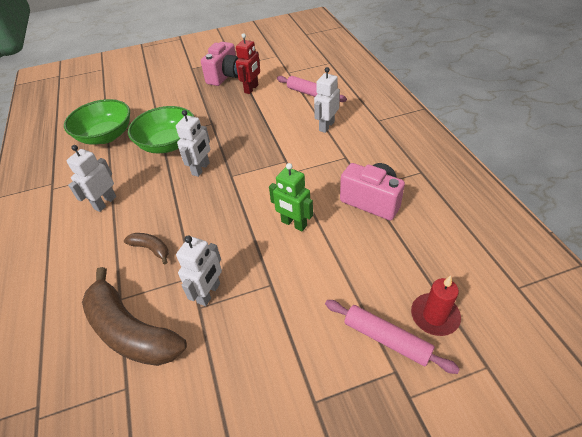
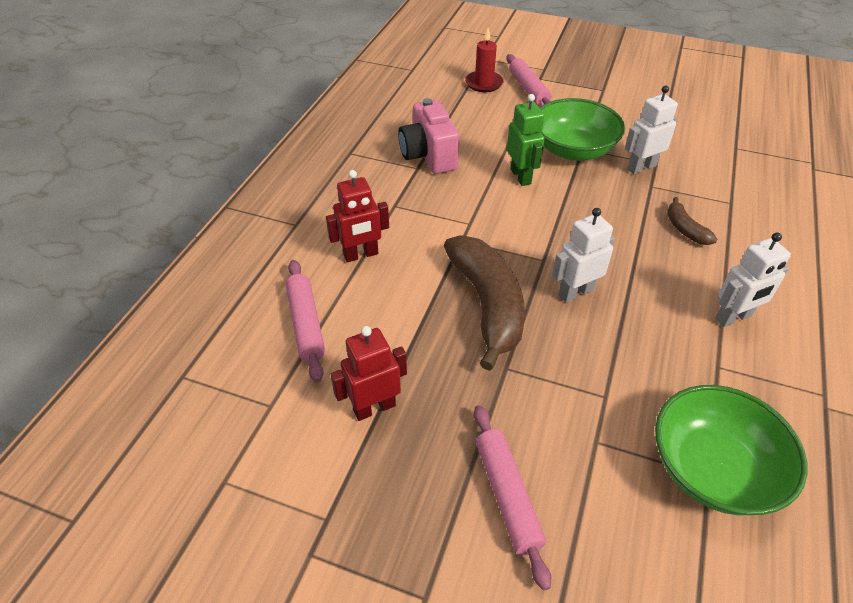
camera: 145 degrees left, 0 degrees up
(130, 331) = (725, 176): brown banana -> brown banana (487, 305)
(168, 144) = (601, 369): green bowl -> green bowl (573, 150)
(182, 94) = (507, 495): none -> pink rolling pin
(225, 76) = (382, 490): pink camera -> none
(326, 126) = (361, 255): white robot -> red robot

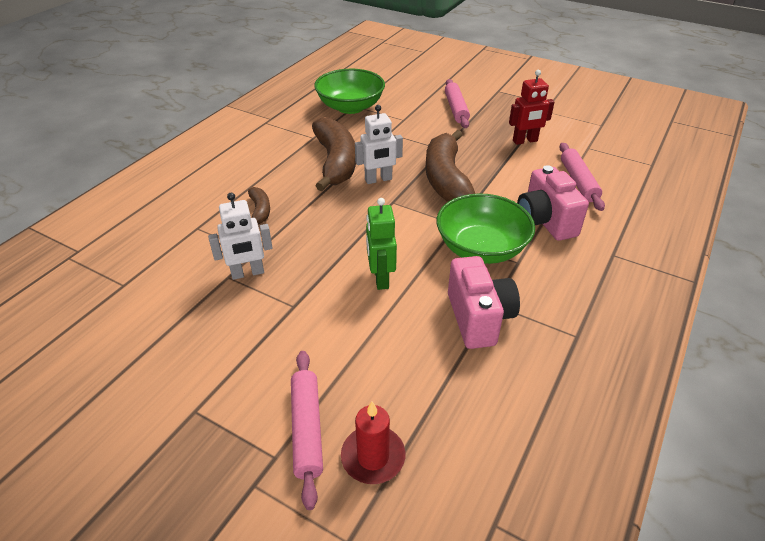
camera: 170 degrees left, 5 degrees down
(361, 255) = (545, 221): red robot -> pink camera
(573, 150) = (306, 305): green bowl -> green bowl (481, 248)
(649, 315) = (335, 162): none -> brown banana
(733, 318) = (280, 156): white robot -> none

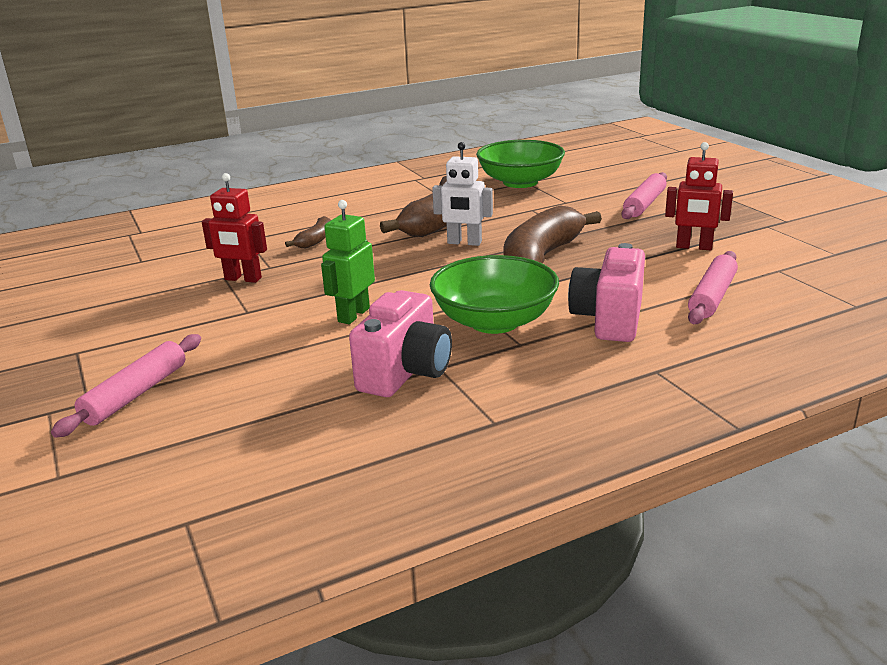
camera: 35 degrees right, 15 degrees down
(247, 273) = (243, 279): white robot -> red robot
(373, 457) = (158, 432): red candle -> none

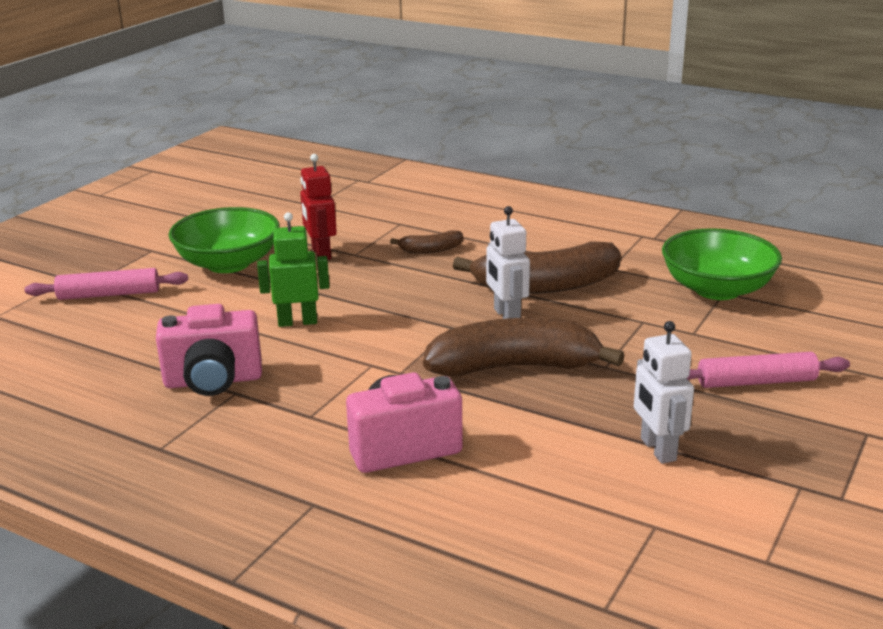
camera: 55 degrees right, 0 degrees up
(494, 321) = (343, 389): green bowl -> green bowl (228, 263)
(694, 247) = (657, 449): red robot -> white robot
(712, 297) = (523, 496): pink rolling pin -> none

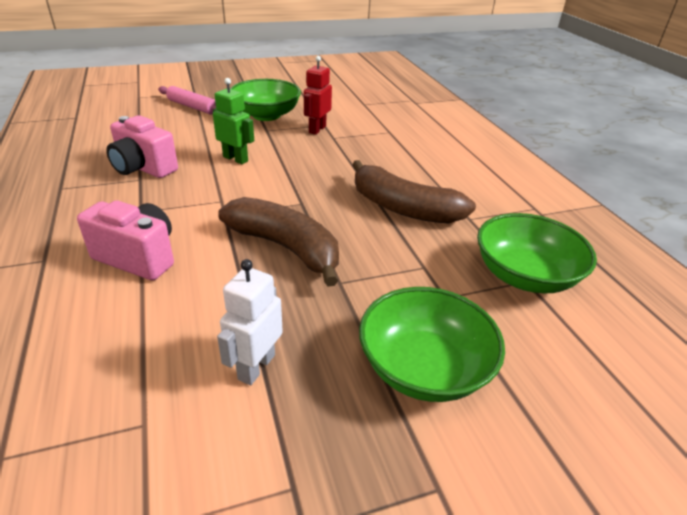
camera: 40 degrees right, 10 degrees up
(430, 250) = (377, 153): brown banana -> none
(506, 316) = (343, 214): white robot -> none
(756, 382) = (424, 368): pink rolling pin -> green bowl

